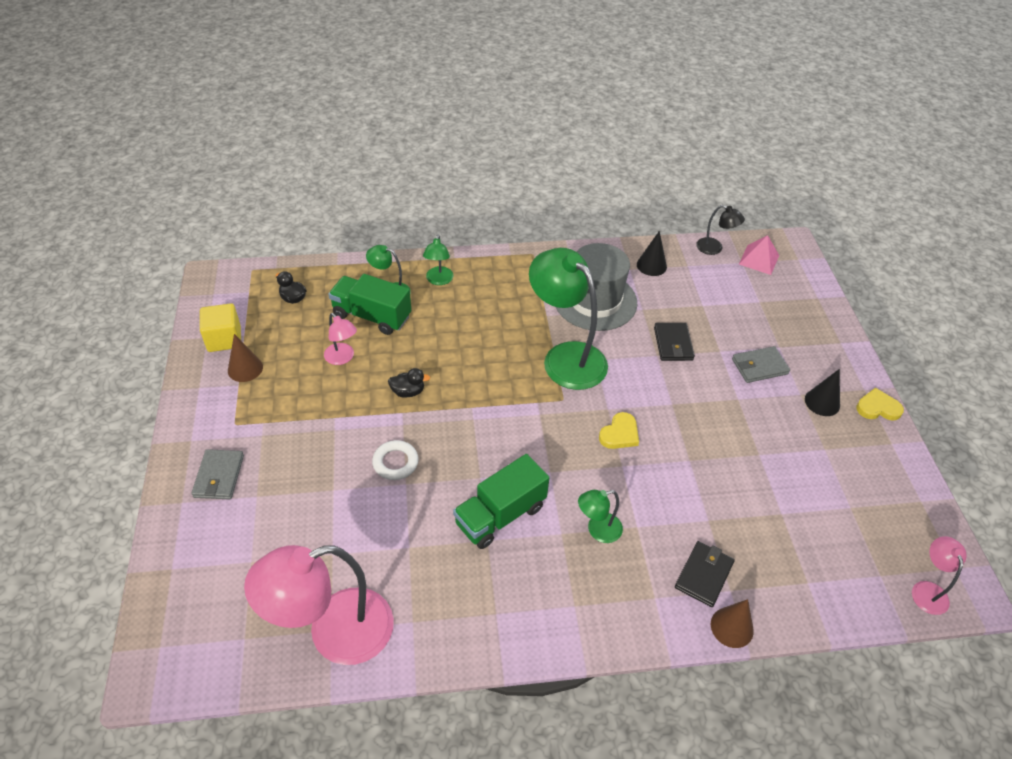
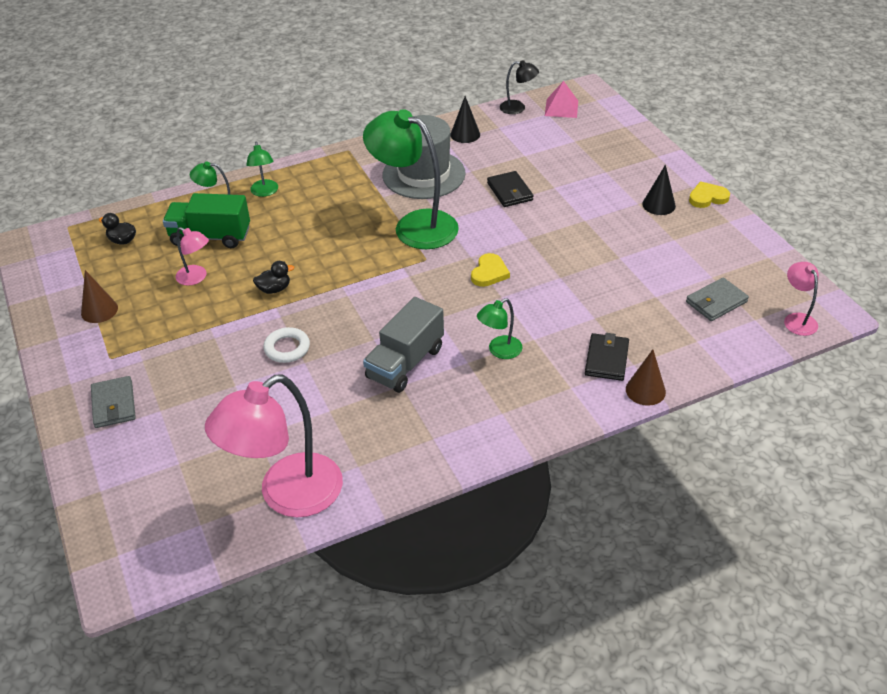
camera: 15 degrees left, 5 degrees down
(224, 339) = (65, 291): yellow cube -> none
(500, 515) = (405, 363): green truck -> grey truck
(759, 366) = (594, 191): grey wallet -> grey wallet (716, 302)

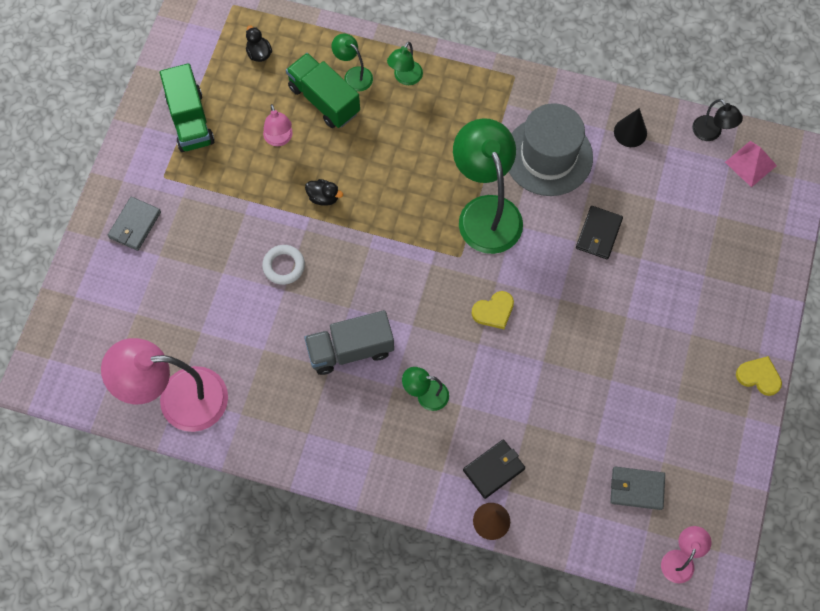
camera: 40 degrees right, 25 degrees up
(99, 310) = (190, 120): brown cone -> green truck
(659, 205) = (707, 350): black cone -> none

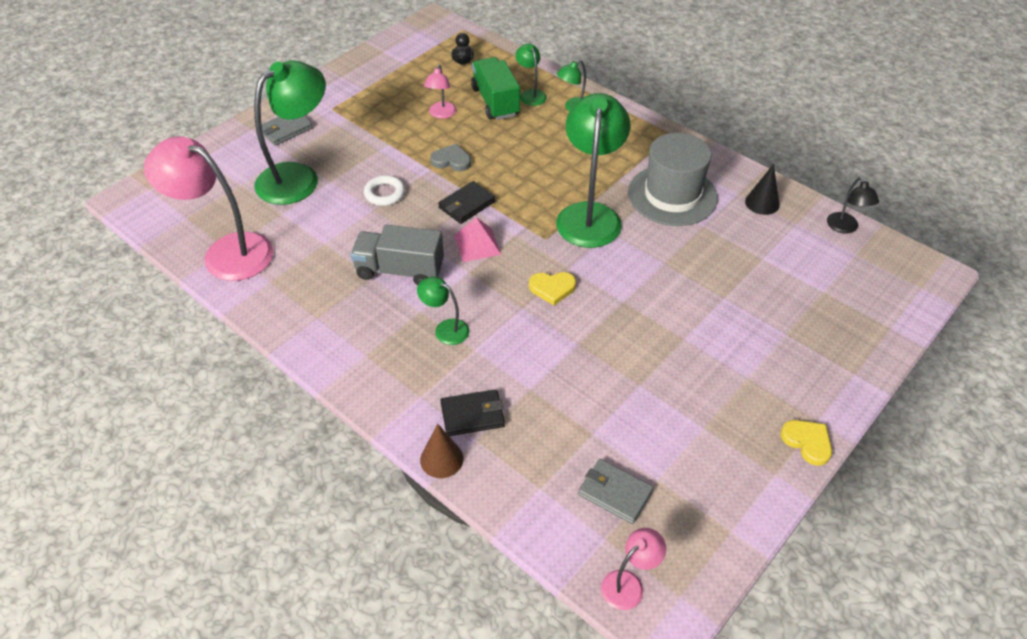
camera: 25 degrees right, 20 degrees down
(187, 281) = (298, 177): none -> green lamp
(190, 120) = (379, 83): green truck -> none
(323, 197) = (451, 160): black duck -> grey heart
(598, 234) = (690, 265): black wallet -> black wallet (466, 205)
(750, 163) = (877, 262): pink pyramid -> pink pyramid (477, 244)

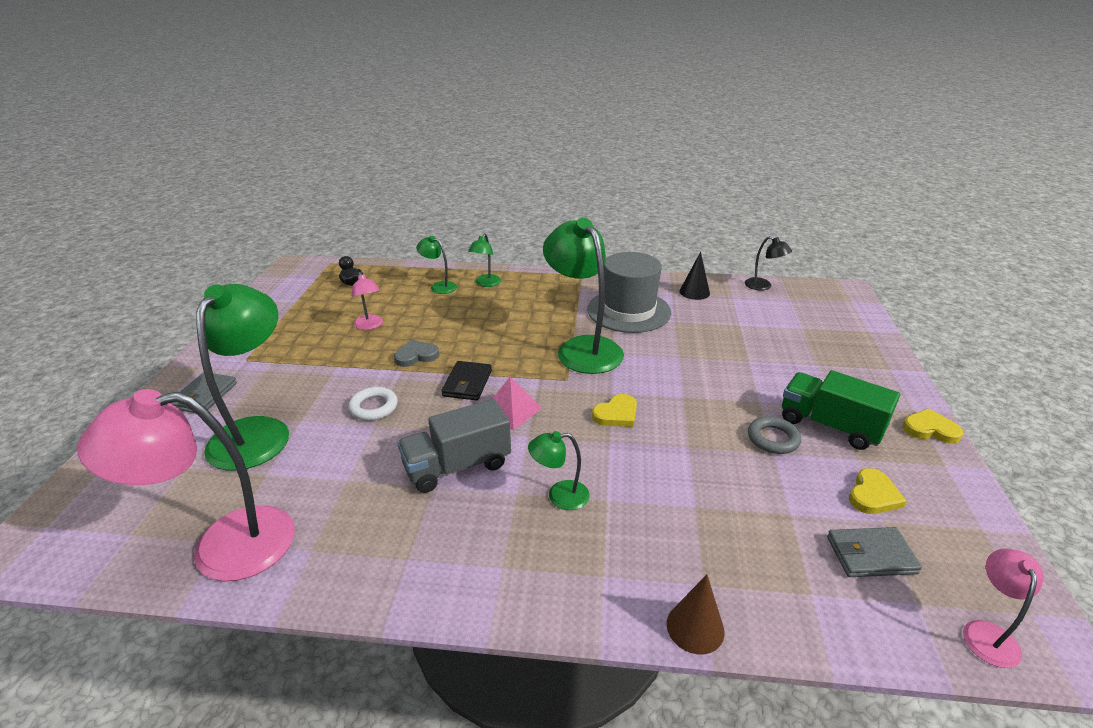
camera: 35 degrees left, 15 degrees down
(472, 415) = (673, 562): black wallet -> none
(495, 102) = (413, 301): green truck -> green truck (830, 425)
(654, 374) = (773, 439): none -> grey ring
(676, 459) = (873, 495): none -> yellow heart

